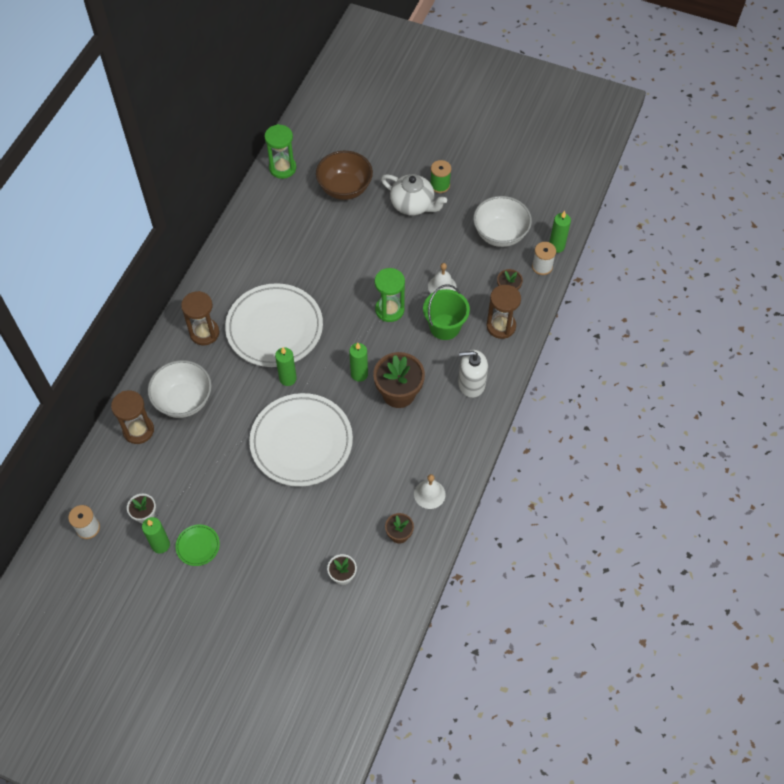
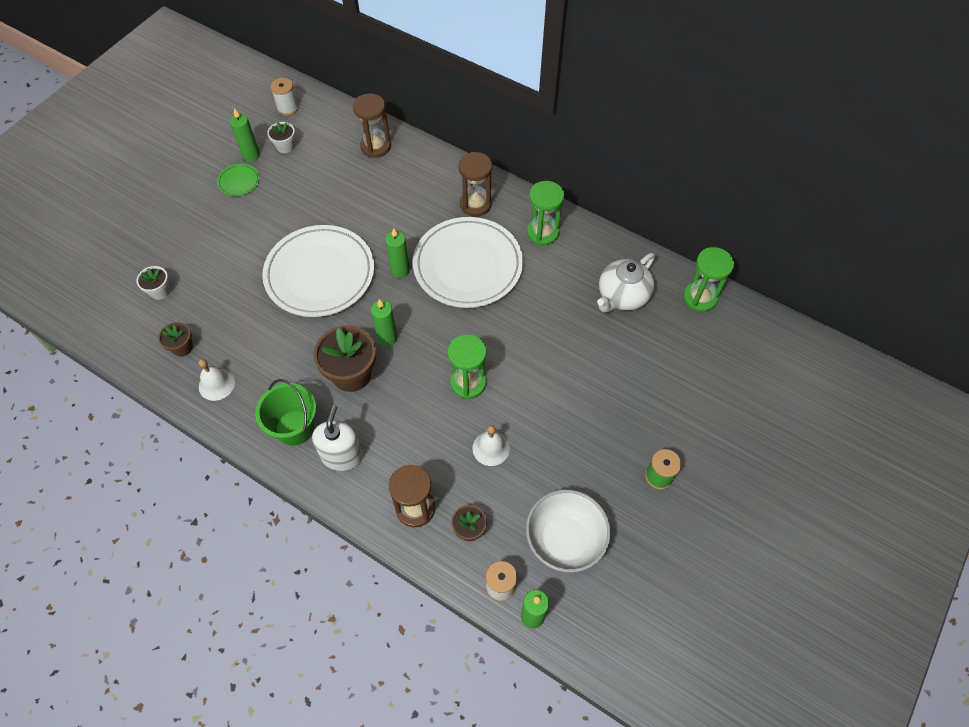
camera: 100 degrees right, 0 degrees up
(184, 400) = (398, 182): white bowl -> none
(231, 278) = (542, 232): none -> green hourglass
(345, 188) = (662, 361): brown bowl -> none
(413, 205) = (628, 436): white teapot -> white teapot (622, 296)
(444, 327) = (430, 440): green bucket -> green bucket (295, 427)

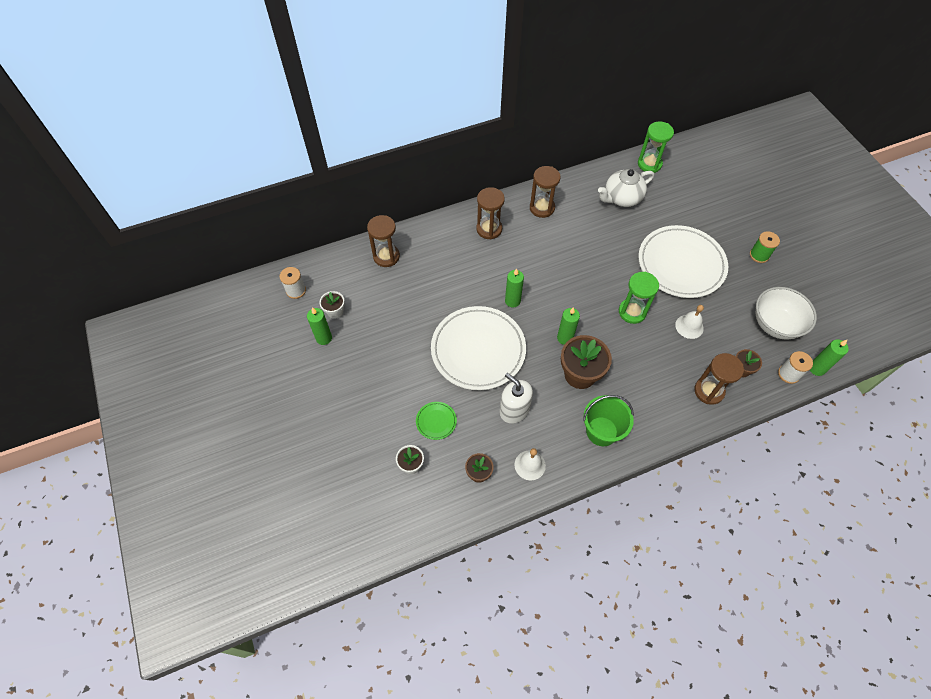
camera: 55 degrees left, 0 degrees up
(239, 182) = (344, 359): green plate -> green plate (436, 421)
(342, 455) = (642, 413): white soap dispenser -> white soap dispenser (514, 410)
(468, 265) = (538, 261): white plate -> white plate (681, 264)
(542, 232) = (542, 208): green hourglass -> brown hourglass
(622, 296) = (622, 198): white teapot -> white teapot turned 75 degrees clockwise

